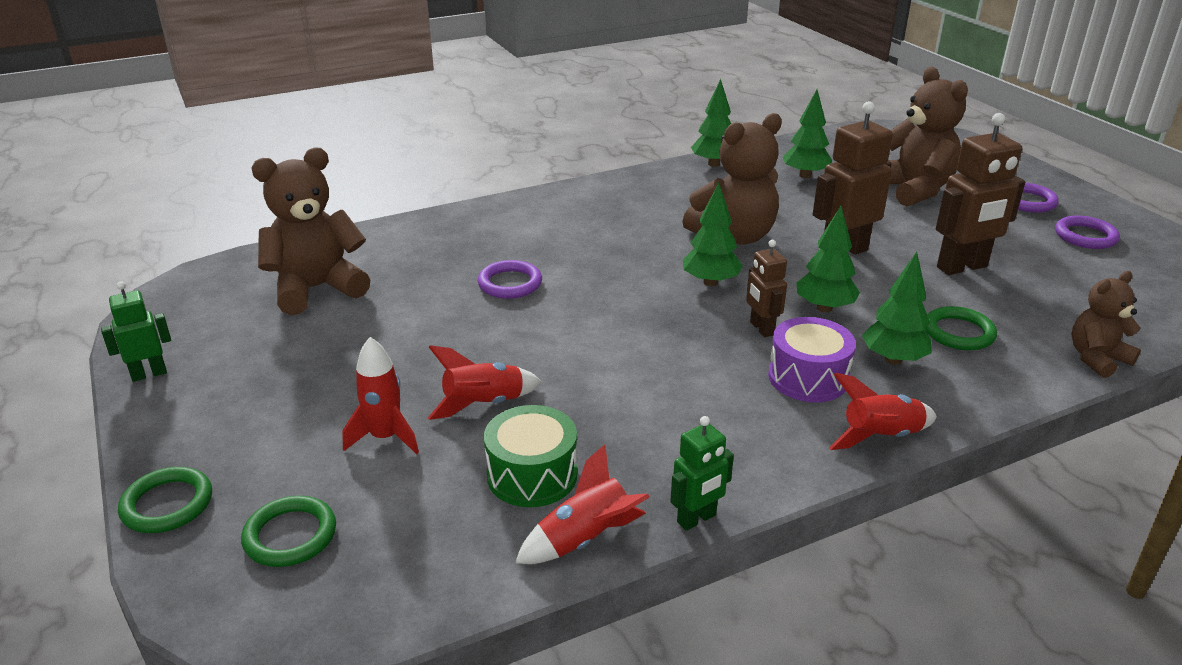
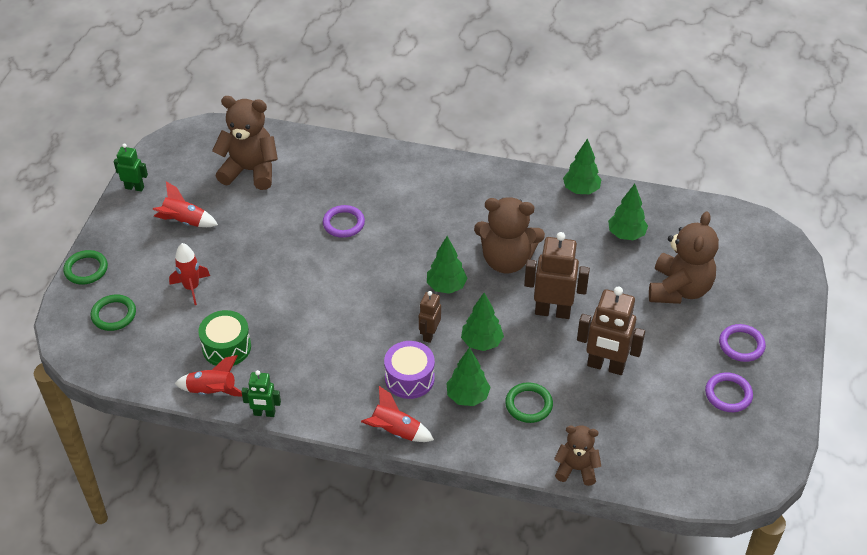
camera: 40 degrees right, 15 degrees up
(484, 404) = (248, 296): red rocket -> red rocket (184, 221)

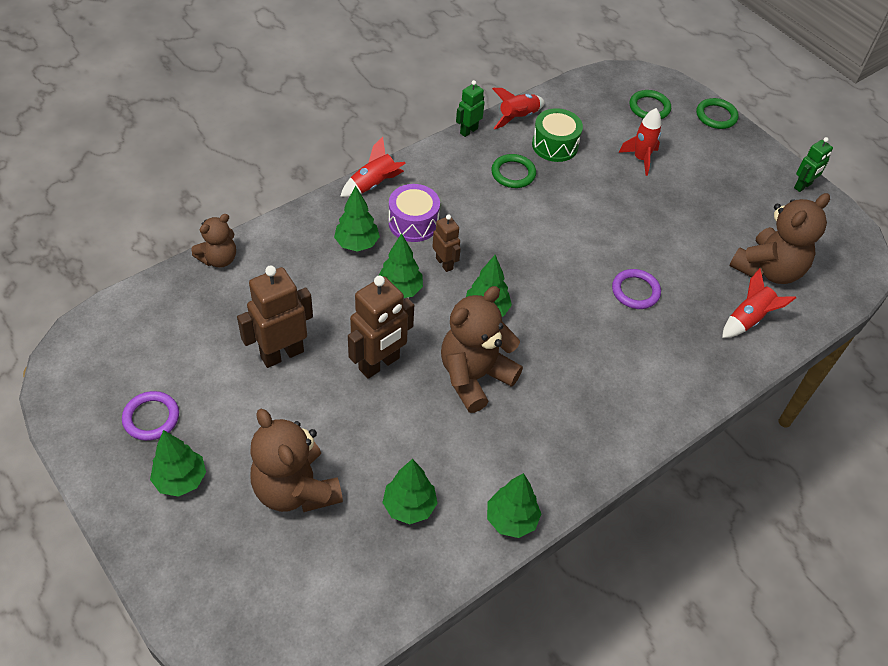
camera: 125 degrees right, 5 degrees up
(184, 221) = (729, 194): red rocket -> red rocket (748, 319)
(528, 404) = (306, 274): green ring -> green ring (513, 173)
(741, 345) = (181, 480): purple ring -> green tree

